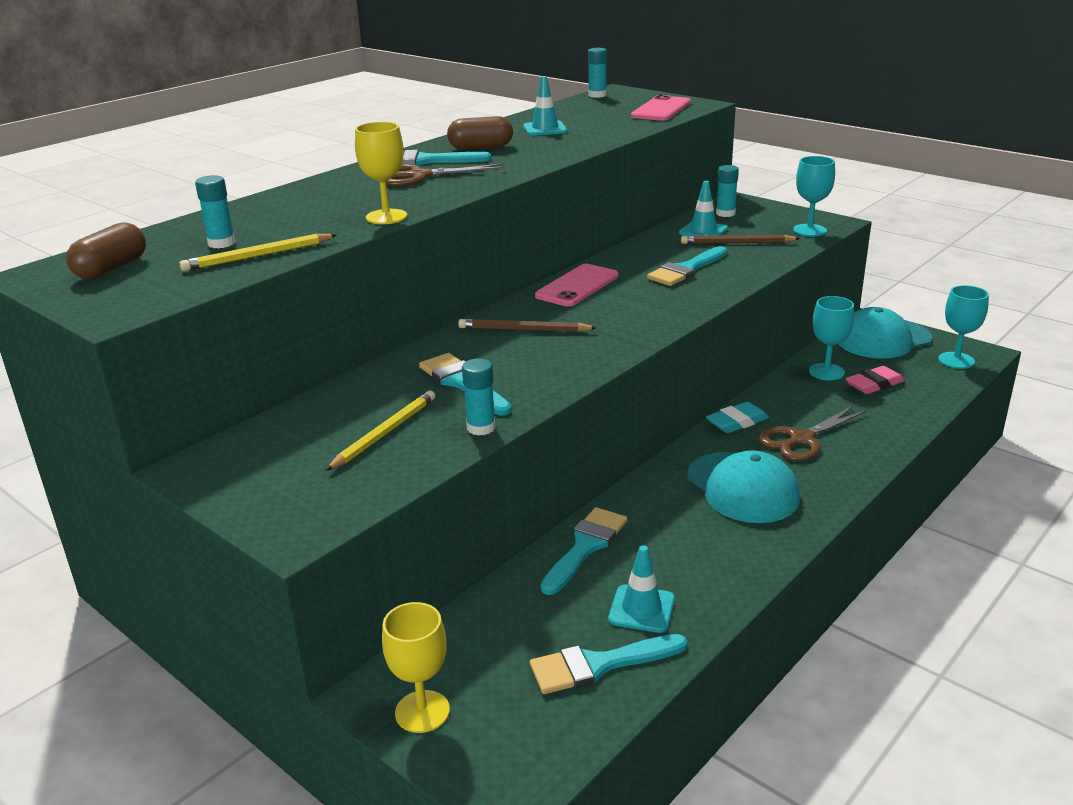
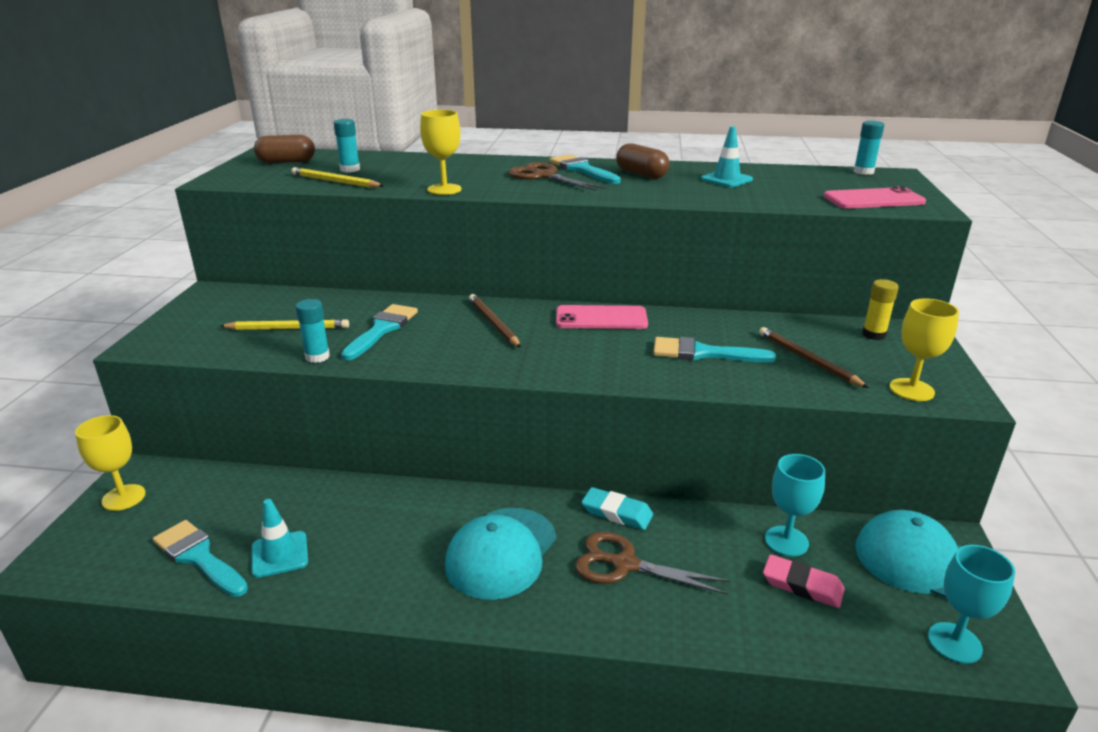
camera: 55 degrees right, 0 degrees up
(585, 547) = (350, 497): turquoise brush -> none
(703, 231) = (809, 336): turquoise traffic cone -> none
(725, 213) = (873, 334): turquoise glue stick -> yellow glue stick
(809, 230) = (911, 390): turquoise goblet -> yellow goblet

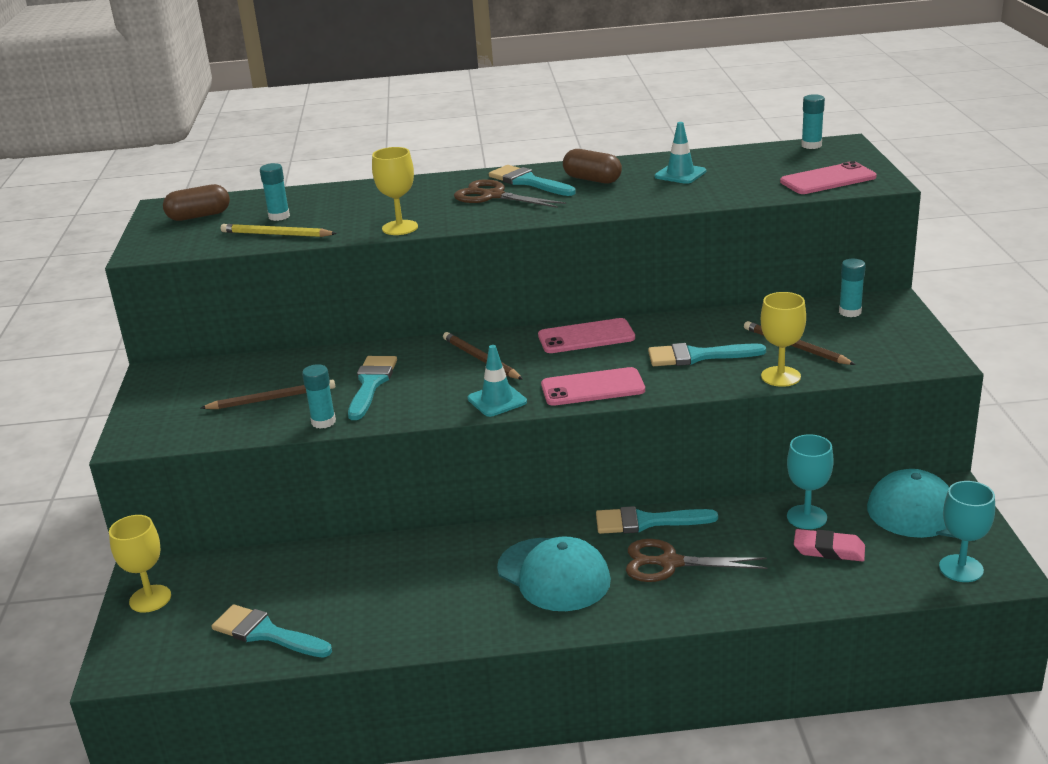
camera: 10 degrees left, 0 degrees up
(280, 554) = (344, 616): turquoise traffic cone -> turquoise traffic cone (497, 400)
(288, 328) = (272, 399): yellow pencil -> brown pencil
(501, 552) = (553, 575): turquoise cap -> turquoise cap turned 60 degrees counterclockwise
(586, 367) = (592, 388): none -> pink phone
(617, 512) = (646, 522): turquoise eraser -> turquoise brush
(873, 334) = (850, 312): yellow glue stick -> turquoise glue stick
(911, 390) = (892, 360): yellow goblet -> yellow goblet (780, 376)

